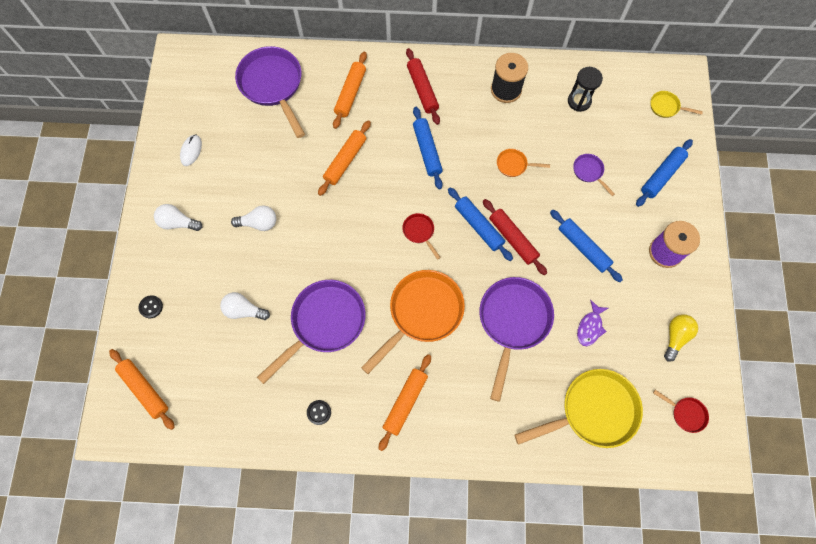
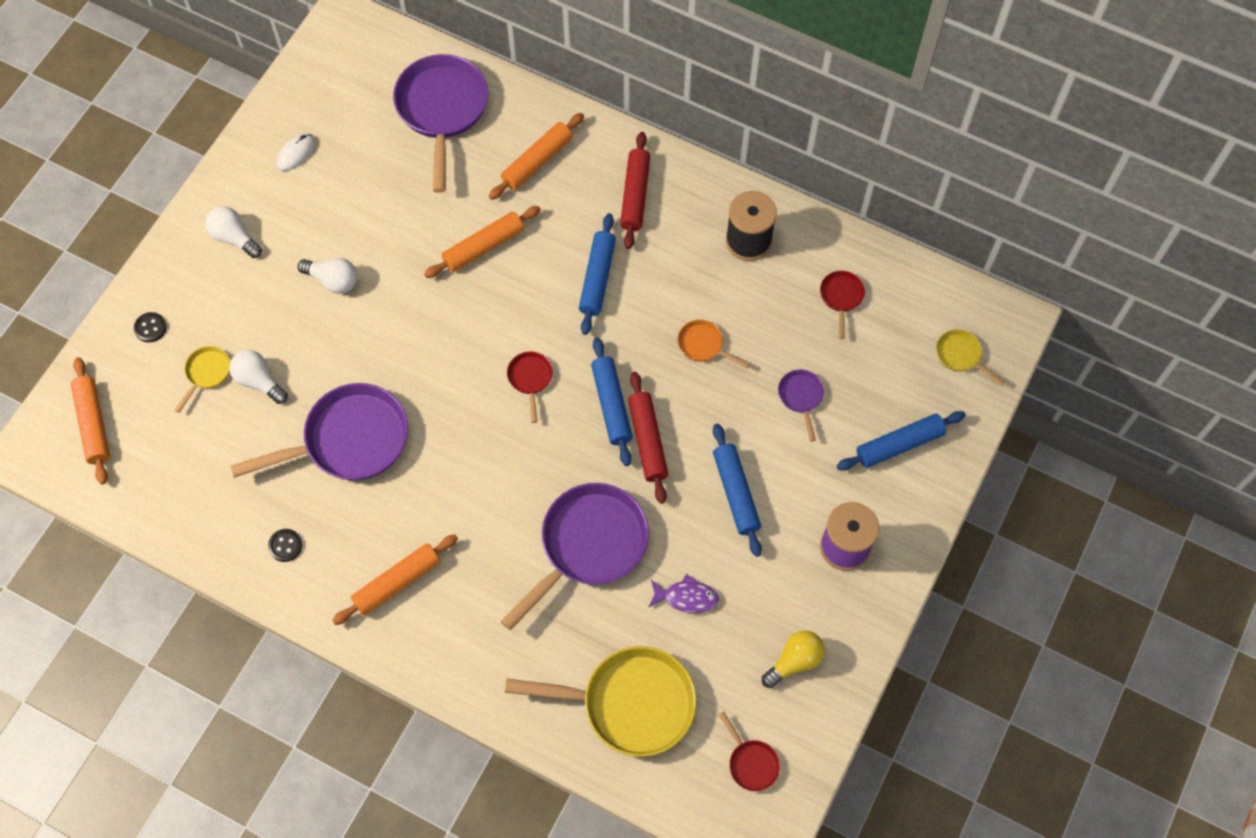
camera: 25 degrees right, 5 degrees down
(205, 320) = (207, 373): none -> yellow pan
(422, 313) = (478, 482): orange pan -> none
(579, 101) = (841, 297): black hourglass -> red pan
(590, 327) = (686, 597): purple fish -> purple fish turned 135 degrees counterclockwise

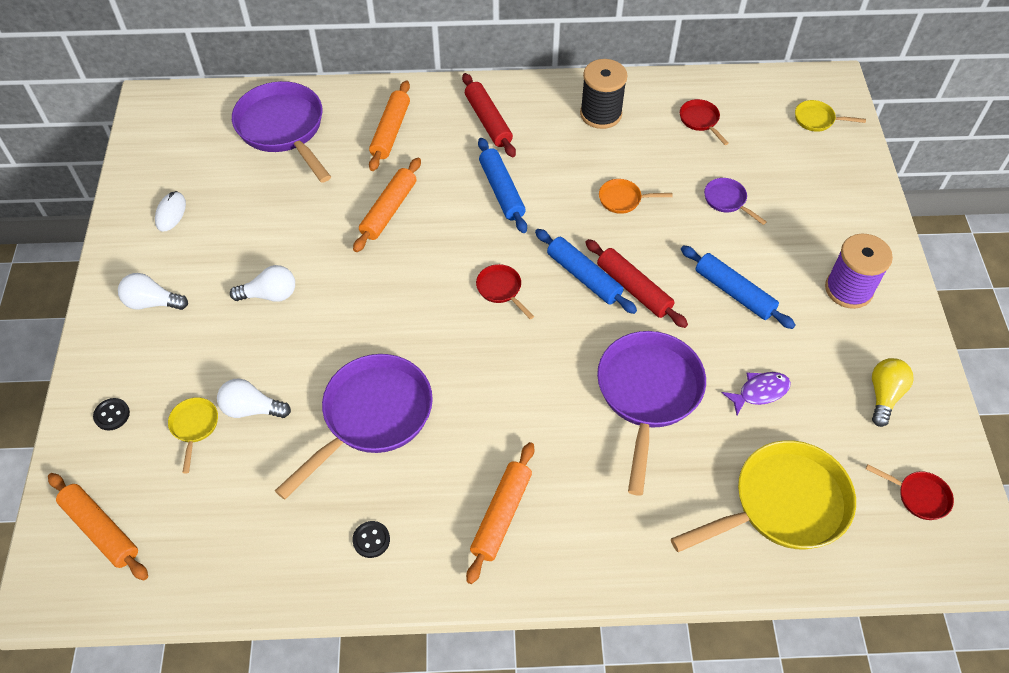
camera: 30 degrees left, 10 degrees down
(899, 444) = (826, 198): blue rolling pin -> none

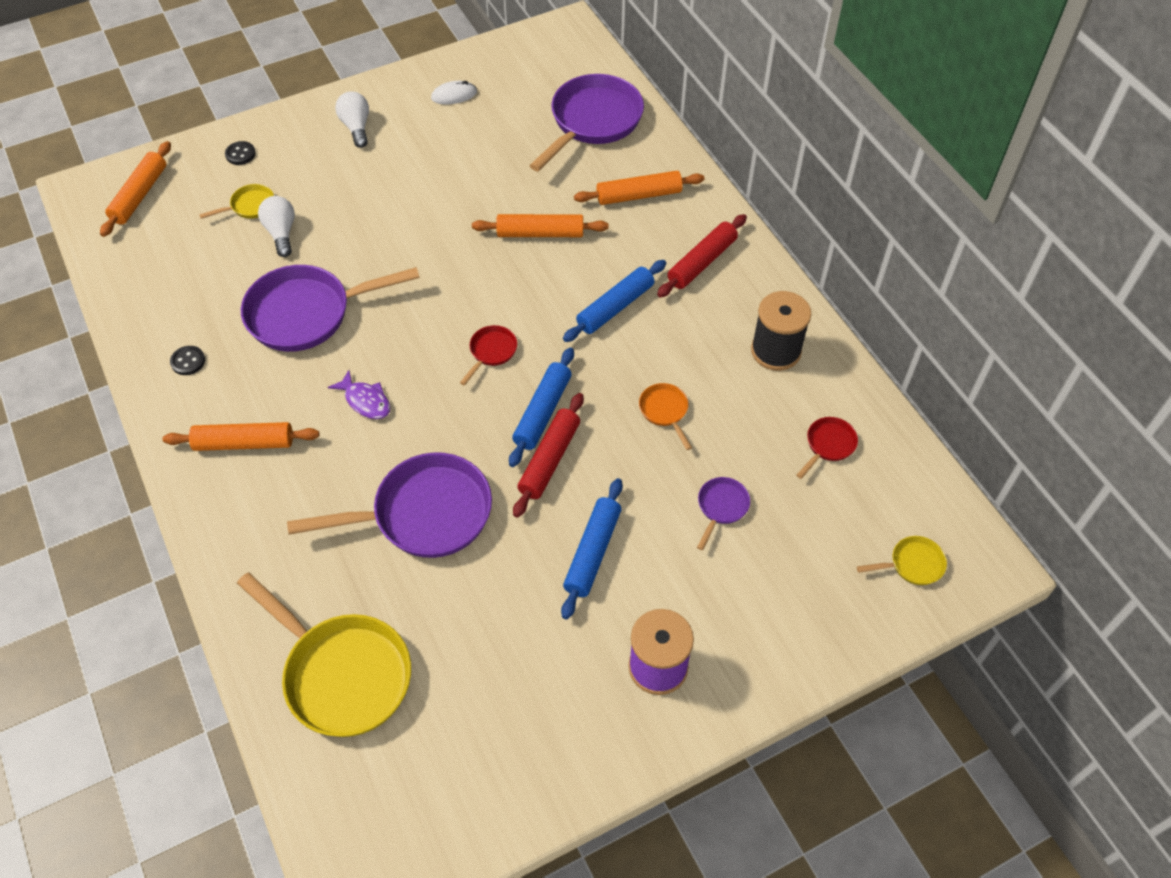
camera: 65 degrees right, 0 degrees up
(270, 295) = (401, 194): white light bulb -> none
(372, 416) = (307, 313): purple pan -> purple pan turned 150 degrees clockwise
(760, 392) = (472, 614): purple fish -> purple fish (365, 401)
(817, 120) = (912, 564): yellow pan -> yellow pan turned 90 degrees clockwise
(884, 395) = (523, 741): yellow light bulb -> none
(919, 496) = (404, 809): red pan -> none

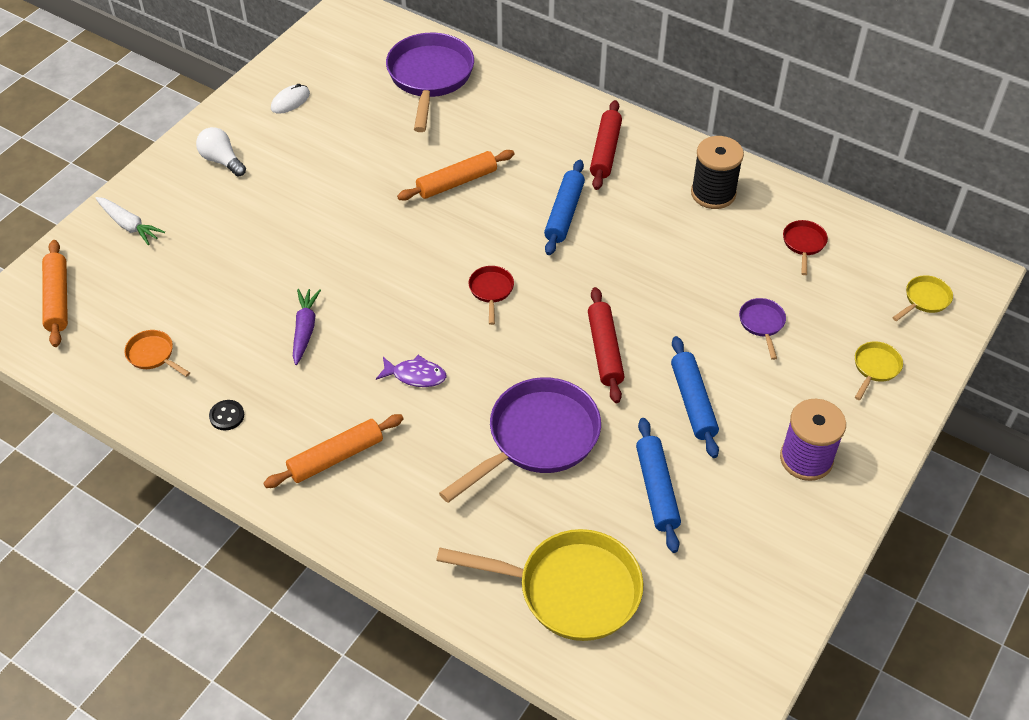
camera: 30 degrees left, 5 degrees down
(240, 154) = (129, 225): black button -> white carrot
(249, 206) = (175, 265): yellow pan -> yellow pan (875, 368)
(281, 233) = (225, 275): white light bulb -> none
(307, 313) = (305, 330): purple pan -> purple carrot
(543, 412) = (570, 318): blue rolling pin -> blue rolling pin (657, 489)
(639, 195) = (514, 120): orange rolling pin -> none
(665, 411) = (665, 274): orange pan -> orange pan (153, 355)

